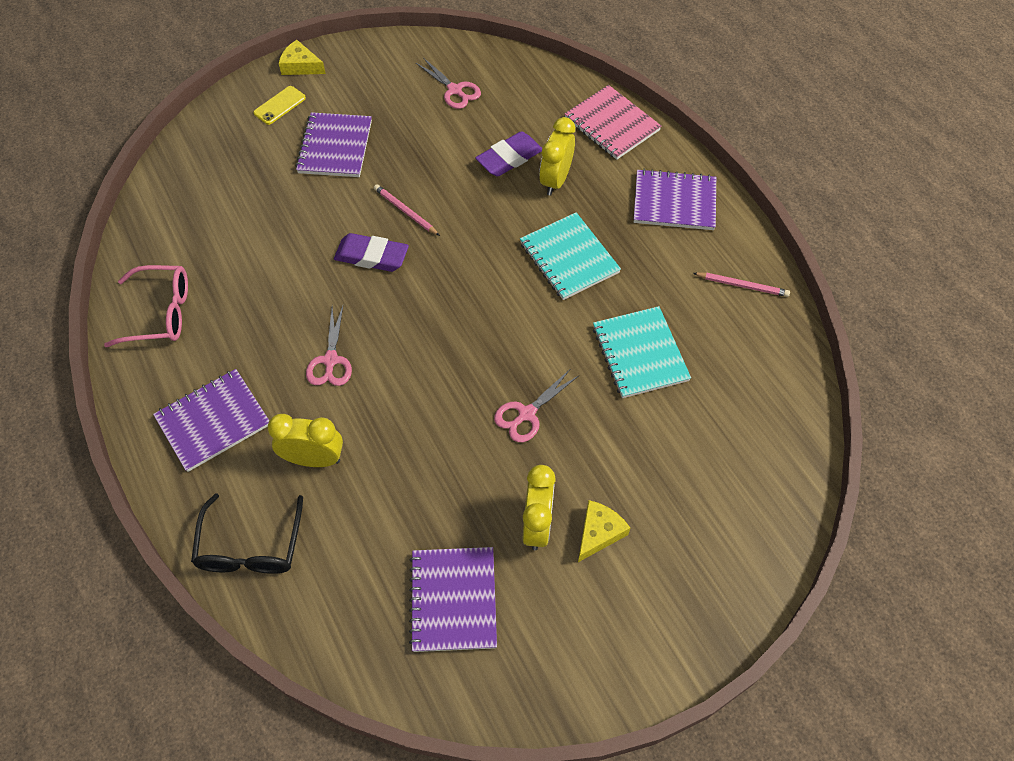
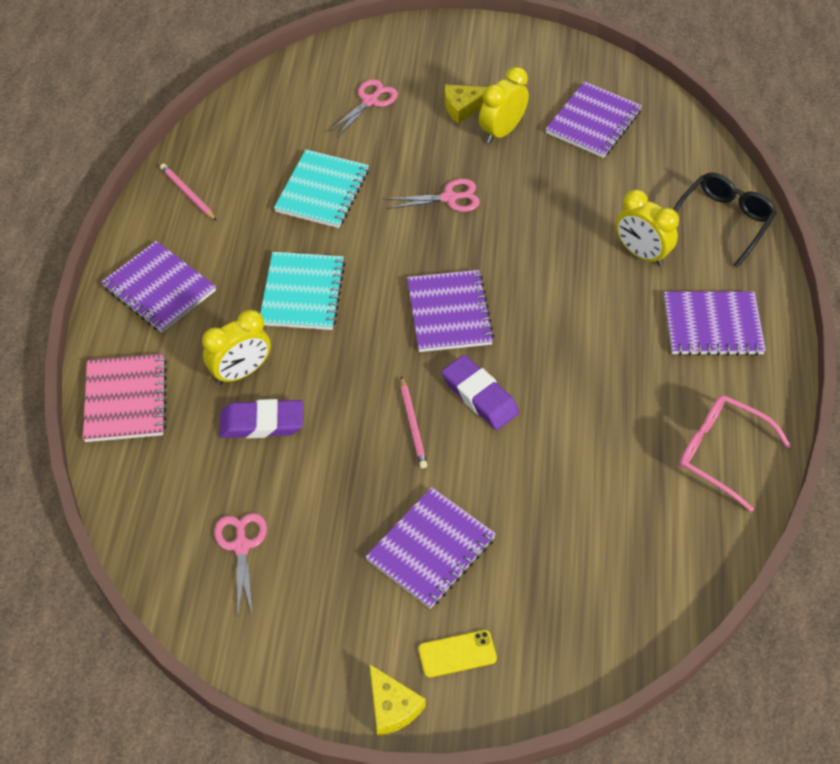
camera: 145 degrees left, 5 degrees down
(330, 361) = (581, 321): pink scissors -> pink scissors (370, 101)
(443, 306) = (449, 313): none -> purple notebook

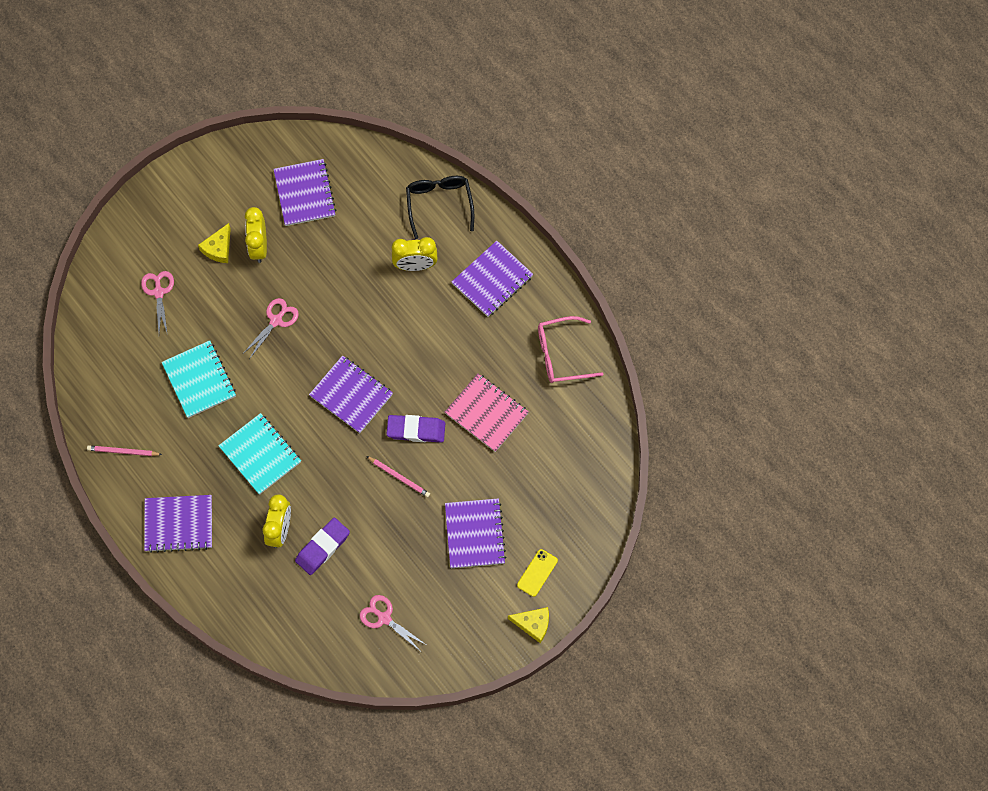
camera: 45 degrees left, 15 degrees up
(126, 399) = (237, 601): pink notebook -> pink notebook (486, 413)

